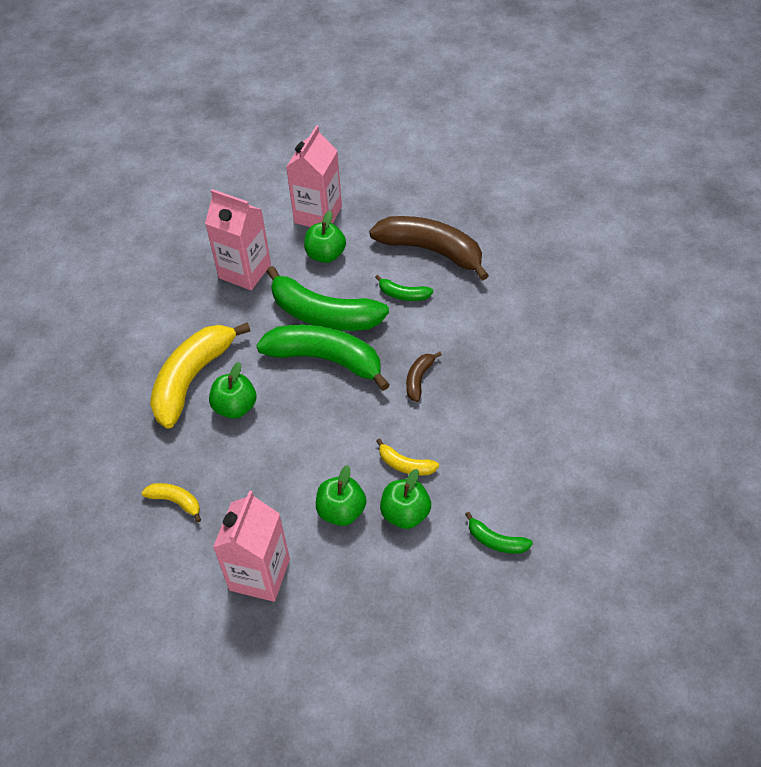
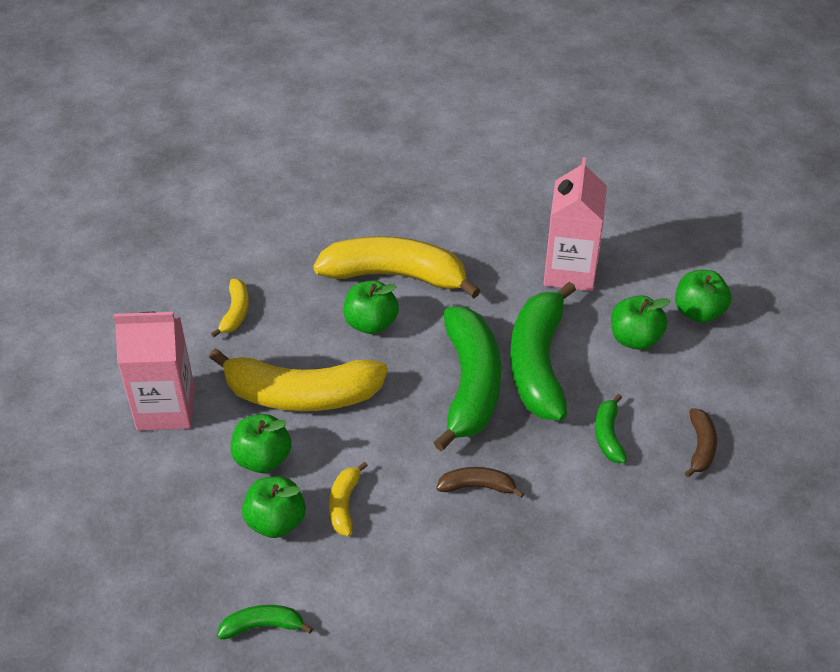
camera: 70 degrees right, 5 degrees down
(288, 471) = (301, 394): none -> yellow banana
(318, 215) = (698, 312): pink carton -> green apple
(431, 251) = (700, 447): brown banana -> brown banana, size x0.45
(496, 541) = (263, 626): green banana -> green banana turned 75 degrees clockwise

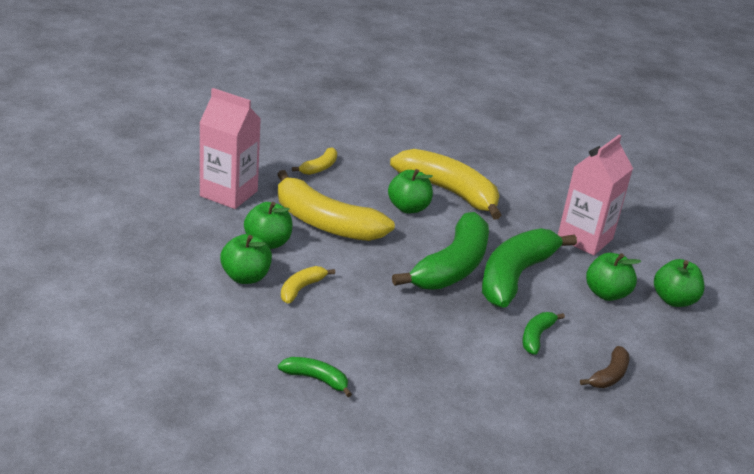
camera: 25 degrees right, 15 degrees down
(263, 626) = (184, 325): green banana -> green banana (316, 379)
(477, 486) = (407, 321): brown banana -> none

